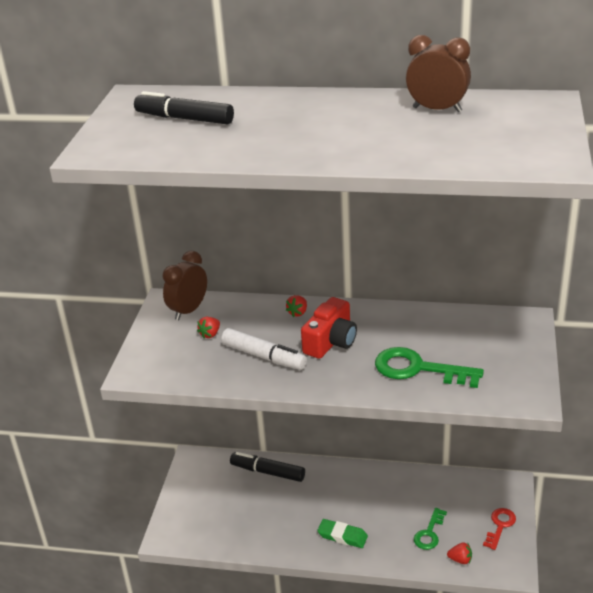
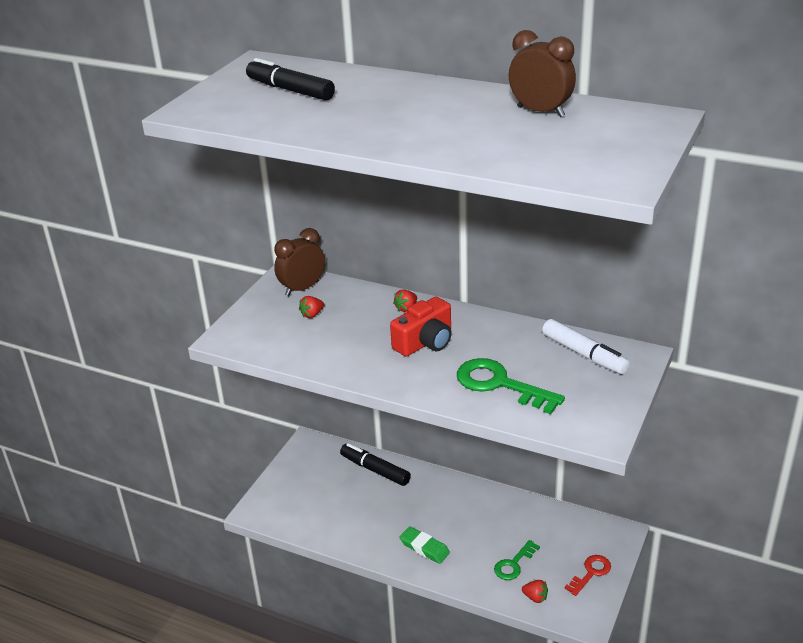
camera: 15 degrees right, 0 degrees up
(264, 356) = (353, 345): white marker -> white marker (584, 354)

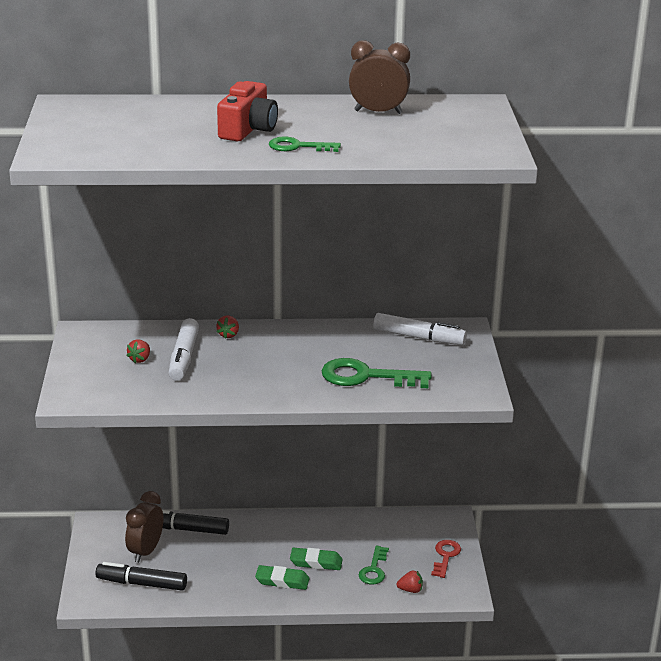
camera: 30 degrees left, 5 degrees down
(290, 90) = (129, 124): black marker -> black marker (141, 583)
(302, 288) = (108, 339): brown clock -> brown clock (145, 551)
(350, 322) = (184, 357): none -> white marker
(418, 138) = (298, 147): none -> green key
(425, 342) = (271, 358): red camera -> red camera (248, 129)
(465, 539) = (316, 562): none -> green eraser

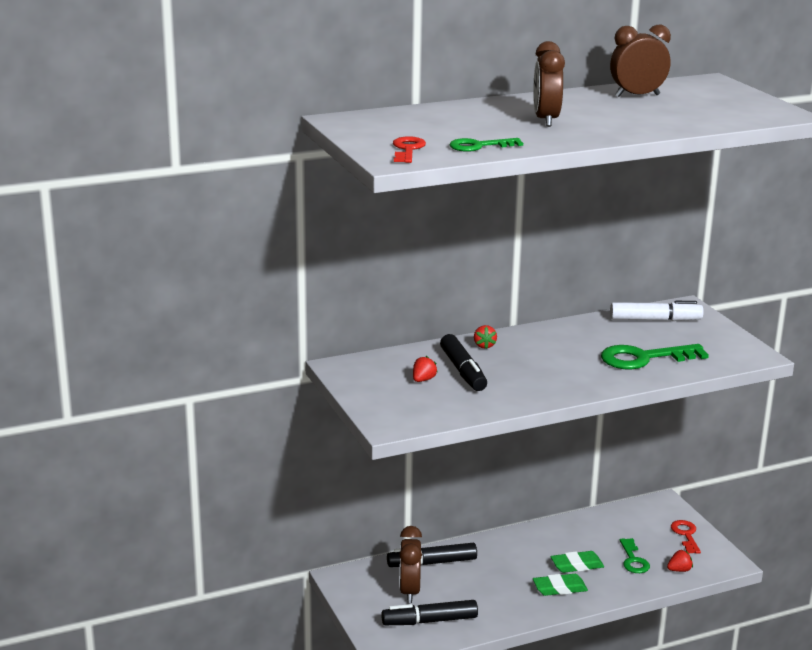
camera: 20 degrees left, 5 degrees down
(76, 145) = (407, 149): none -> red key
(140, 359) = (423, 380): red strawberry -> red strawberry turned 150 degrees counterclockwise
(184, 357) = (463, 371): white marker -> black marker
(248, 129) = (546, 120): red camera -> brown clock
(298, 147) = (611, 128): green key -> green key (479, 146)

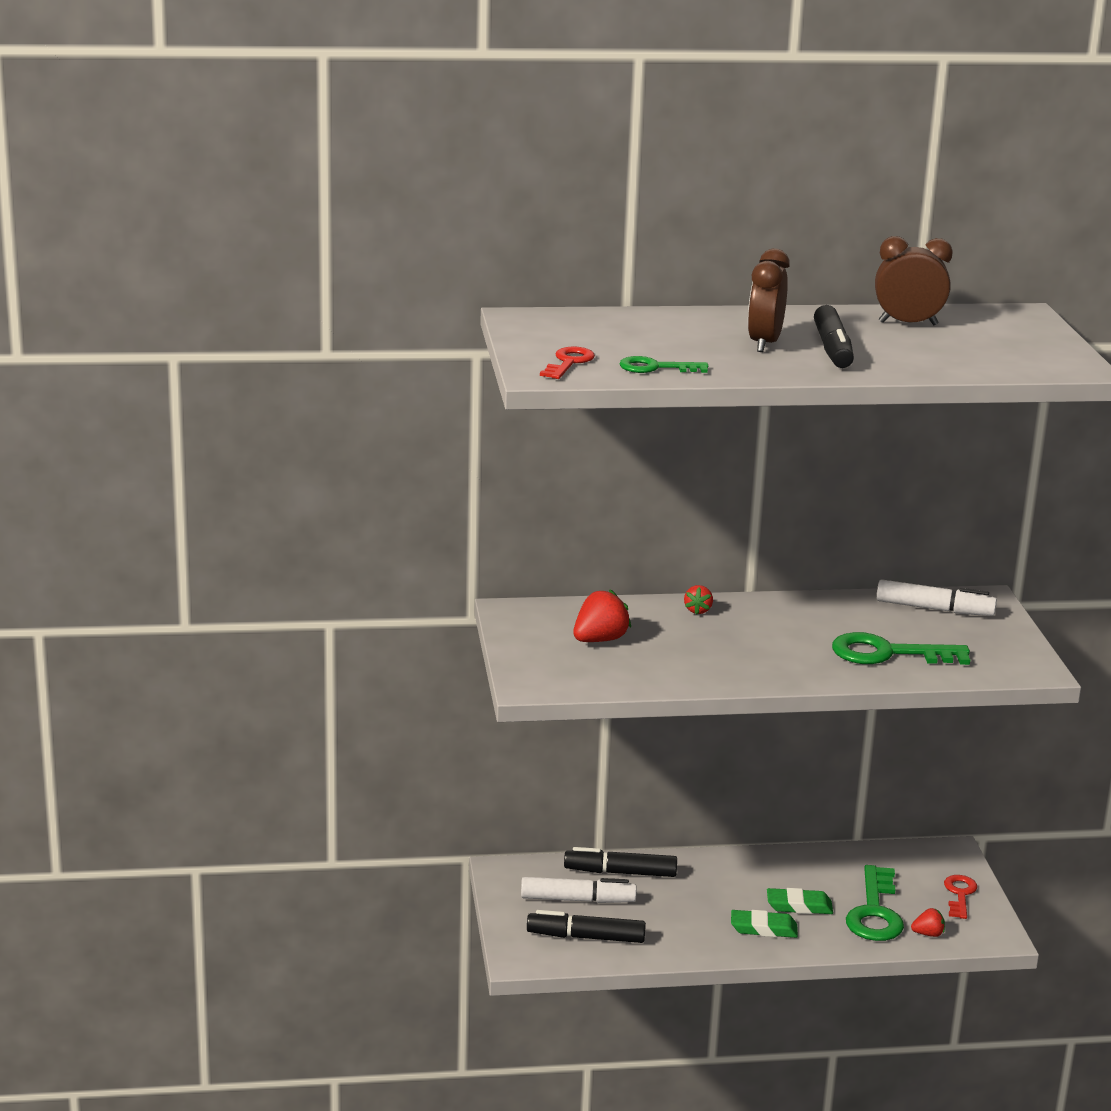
camera: 15 degrees right, 0 degrees up
(409, 591) = (577, 900): brown clock -> white marker
(423, 380) = (600, 640): red strawberry -> red strawberry, size x1.75
(463, 371) = (653, 637): black marker -> black marker (832, 349)
(633, 560) = (875, 912): green key -> green key, size x1.70

